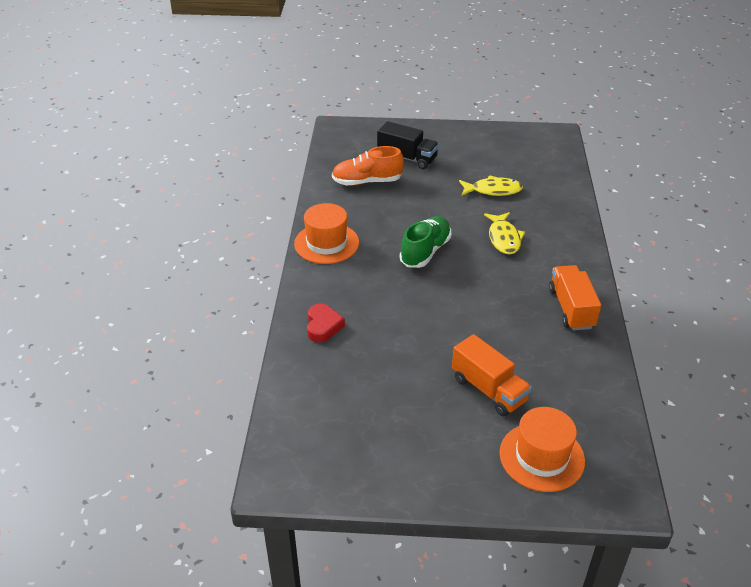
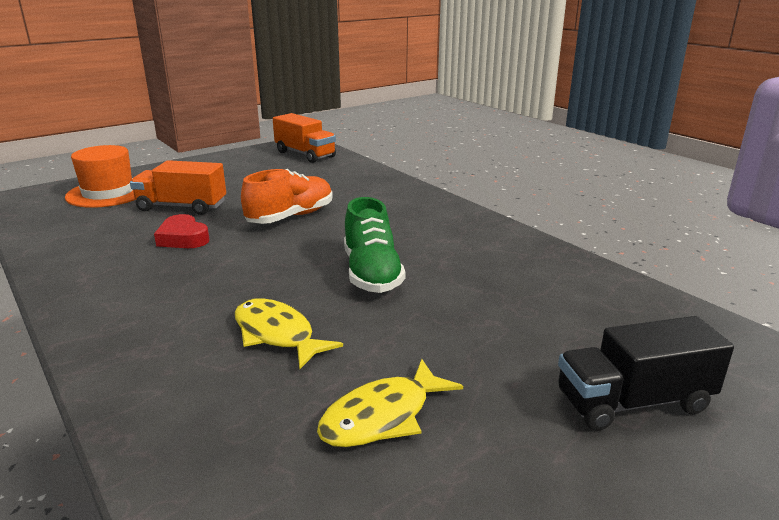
camera: 140 degrees right, 15 degrees down
(323, 326) = (383, 192): red heart -> red heart (183, 238)
(326, 243) = (494, 238): orange hat -> none
(367, 181) = (598, 322): orange shoe -> orange shoe (291, 217)
(571, 308) = (112, 289): orange truck -> orange truck (305, 154)

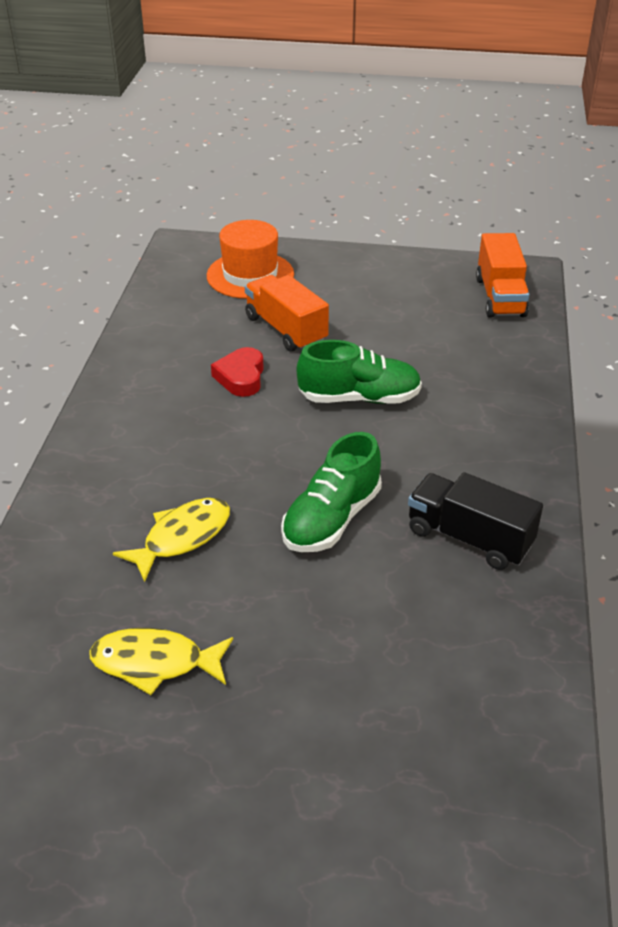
camera: 45 degrees right, 15 degrees up
(277, 334) = (182, 537): yellow fish -> yellow fish turned 45 degrees clockwise
(291, 217) = (359, 398): orange shoe -> green shoe
(633, 402) = (334, 799): black truck -> black truck (469, 538)

